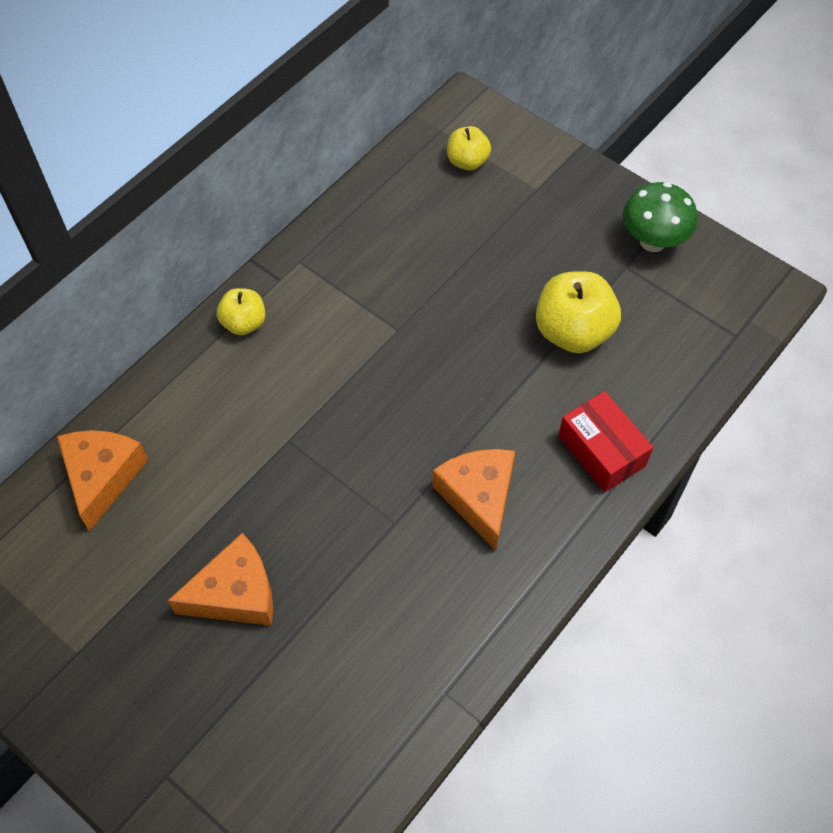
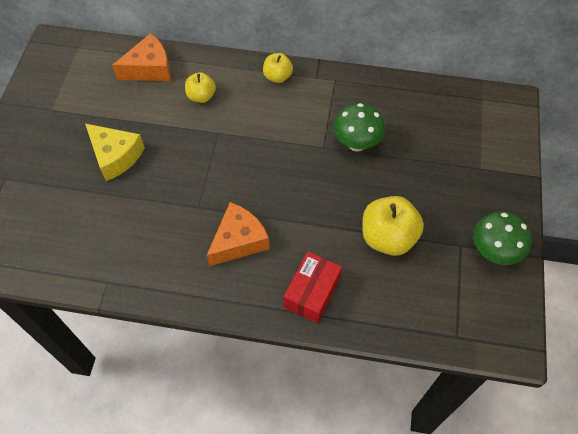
camera: 60 degrees right, 0 degrees up
(235, 594) = (115, 156): orange cheese -> yellow cheese
(417, 291) = (356, 143): none -> green mushroom
(467, 161) = (470, 123): yellow apple -> yellow apple (201, 96)

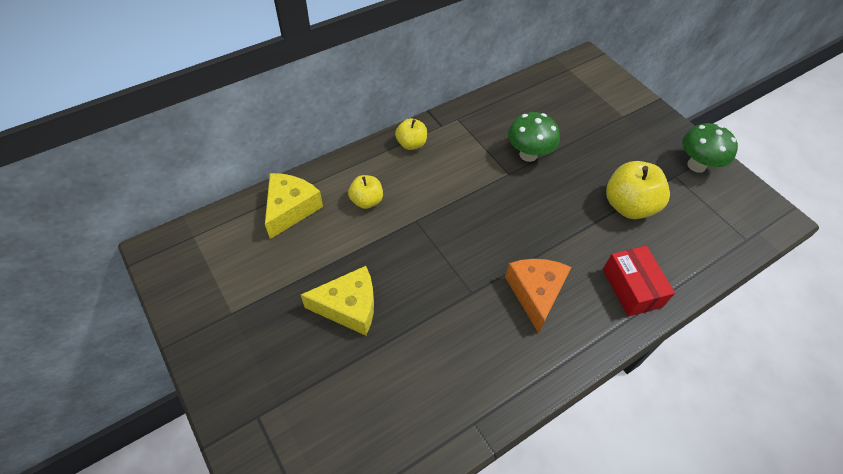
camera: 45 degrees left, 5 degrees down
(149, 68) = (290, 209): orange cheese -> yellow cheese

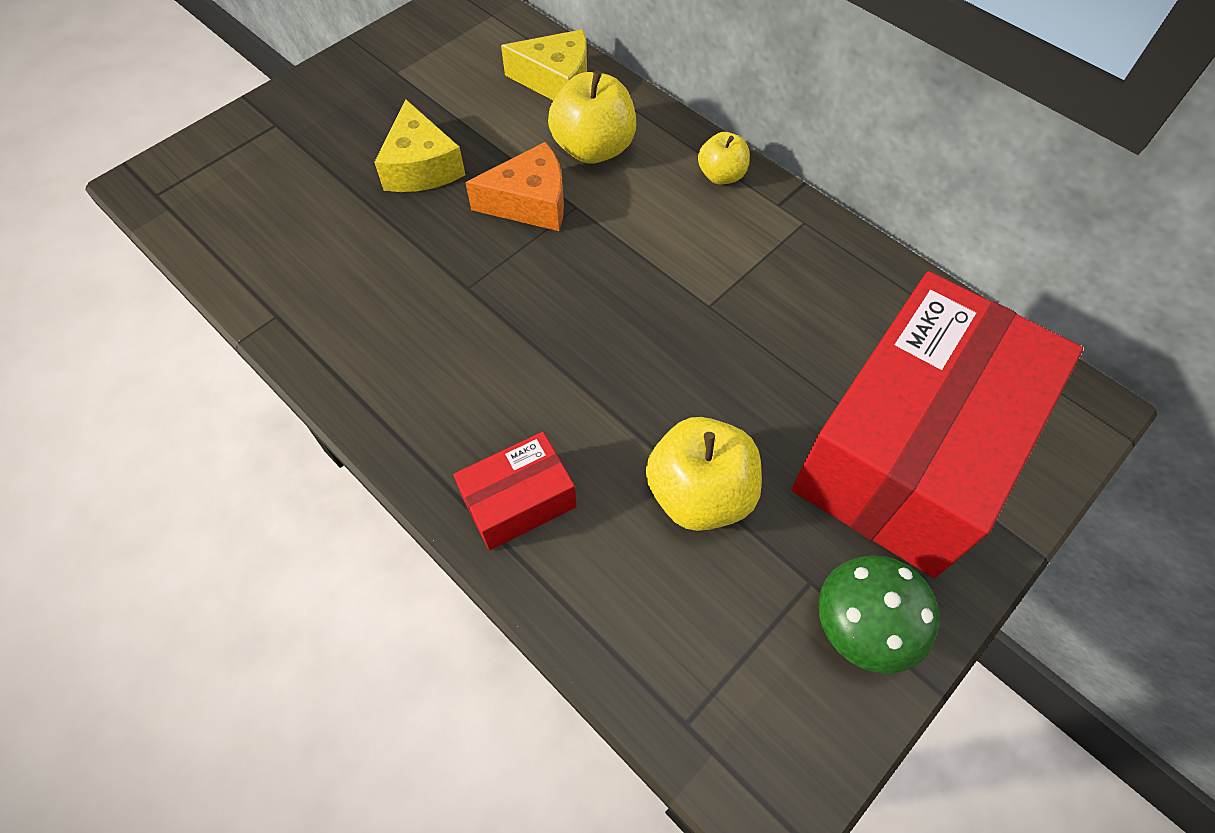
camera: 80 degrees right, 5 degrees up
(366, 201) = (593, 148): yellow apple -> yellow apple, size x1.72
(528, 154) = (763, 328): green mushroom -> none
(535, 293) = (481, 365): orange cheese -> orange cheese (530, 203)
(607, 122) = (909, 450): none -> red box

